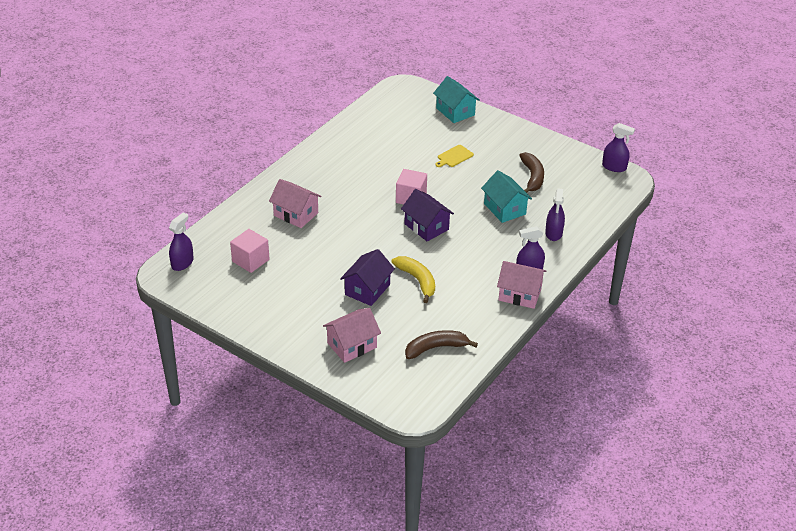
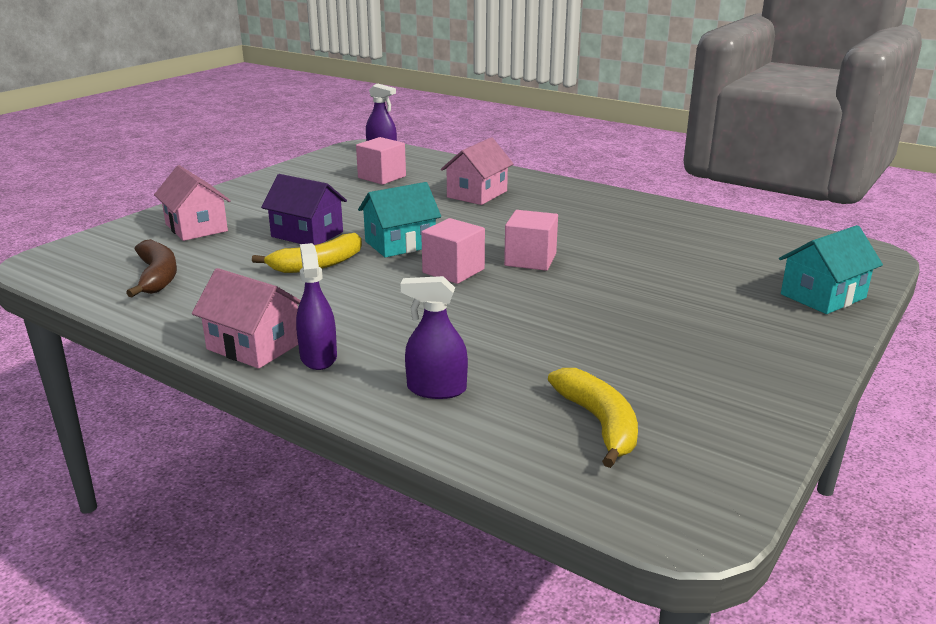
camera: 90 degrees right, 15 degrees down
(426, 227) = (453, 271): purple house -> pink cube
(454, 157) = (667, 294): yellow cutting board -> none
(504, 209) = (513, 338): turquoise house -> turquoise house (400, 244)
(520, 294) = (254, 346): pink house -> pink house turned 75 degrees counterclockwise
(532, 177) = (633, 371): brown banana -> none
(574, 191) = (599, 423): none -> yellow banana
(614, 167) = (730, 496): purple spray bottle -> none

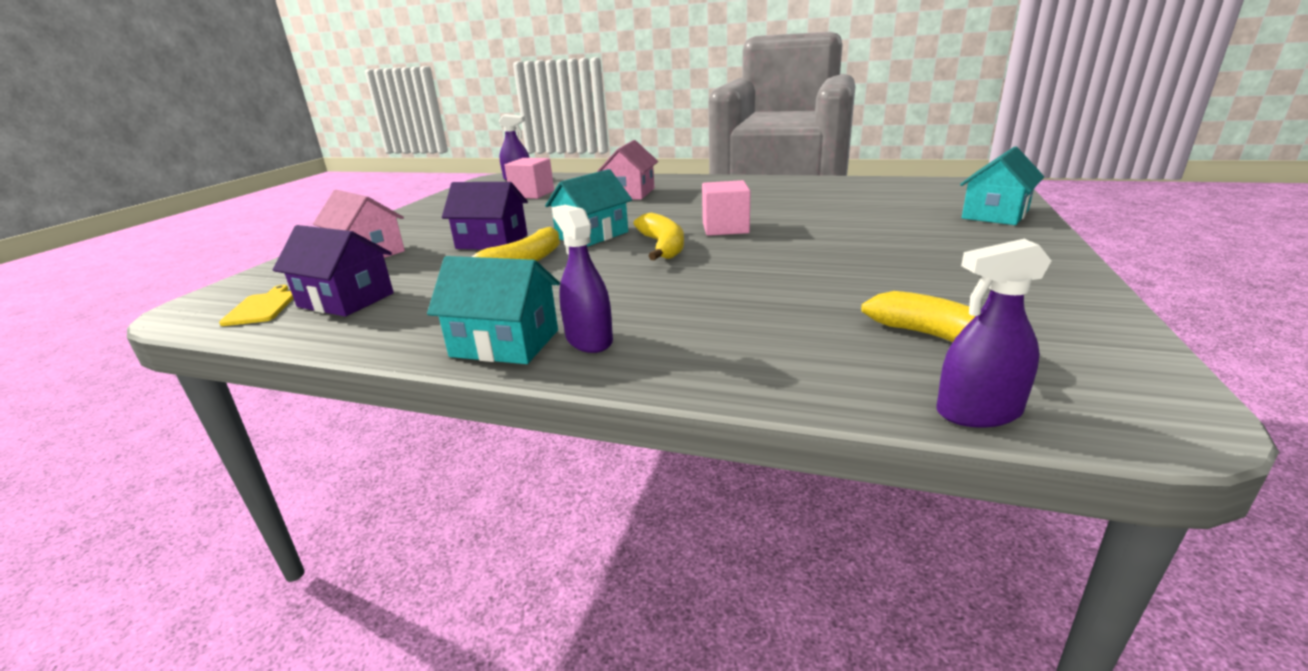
camera: 15 degrees left, 0 degrees up
(93, 271) = (262, 307): none -> yellow cutting board
(157, 277) = (346, 300): brown banana -> purple house
(254, 346) = (505, 343): pink house -> turquoise house
(436, 389) = (747, 345): purple spray bottle -> purple spray bottle (978, 412)
(453, 271) = (663, 246): pink cube -> yellow banana

